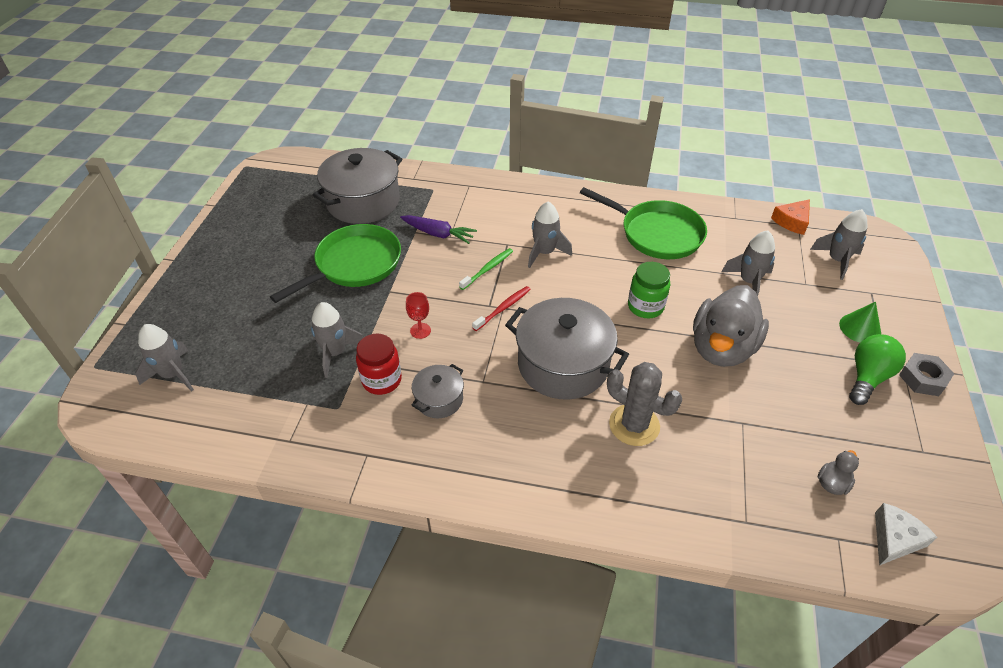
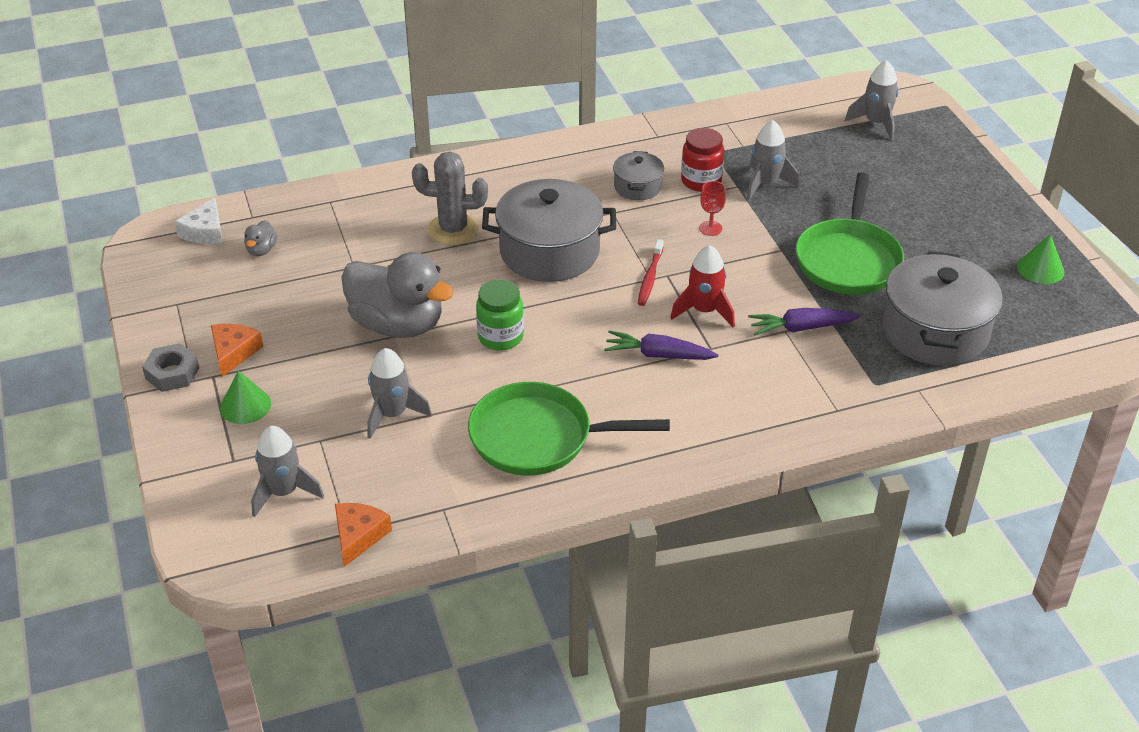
camera: 150 degrees right, 5 degrees down
(250, 211) = (1040, 269): none -> green cone
(488, 269) = (704, 311): green toothbrush -> red rocket
(544, 252) = (658, 355): grey rocket -> purple carrot
(721, 348) = (397, 324): grey duck -> grey duck turned 120 degrees clockwise
(867, 377) = (233, 352): green light bulb -> orange cheese

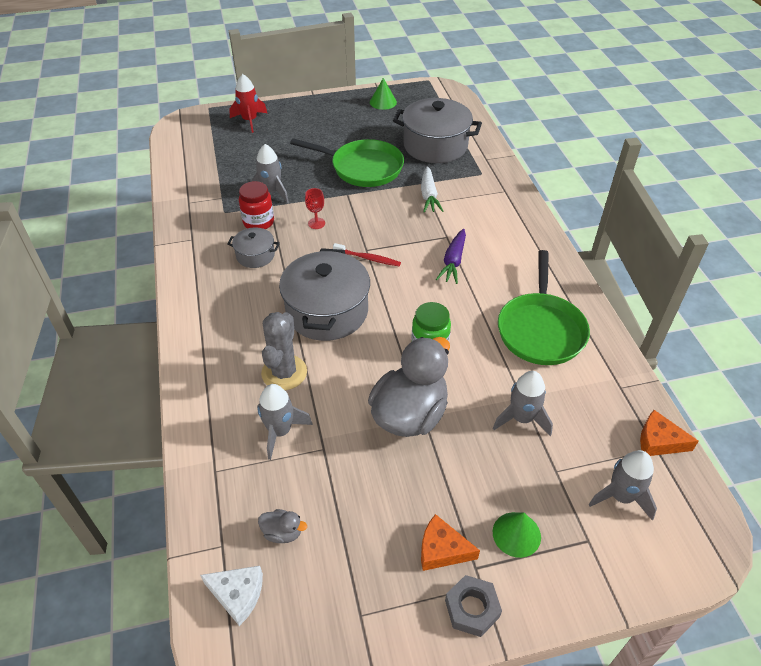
camera: 85 degrees left, 5 degrees up
(704, 311) = (408, 235): red rocket -> red rocket (249, 121)
(800, 328) = (429, 195): purple carrot -> white carrot
(876, 123) = (217, 137): grey rocket -> grey rocket (280, 431)

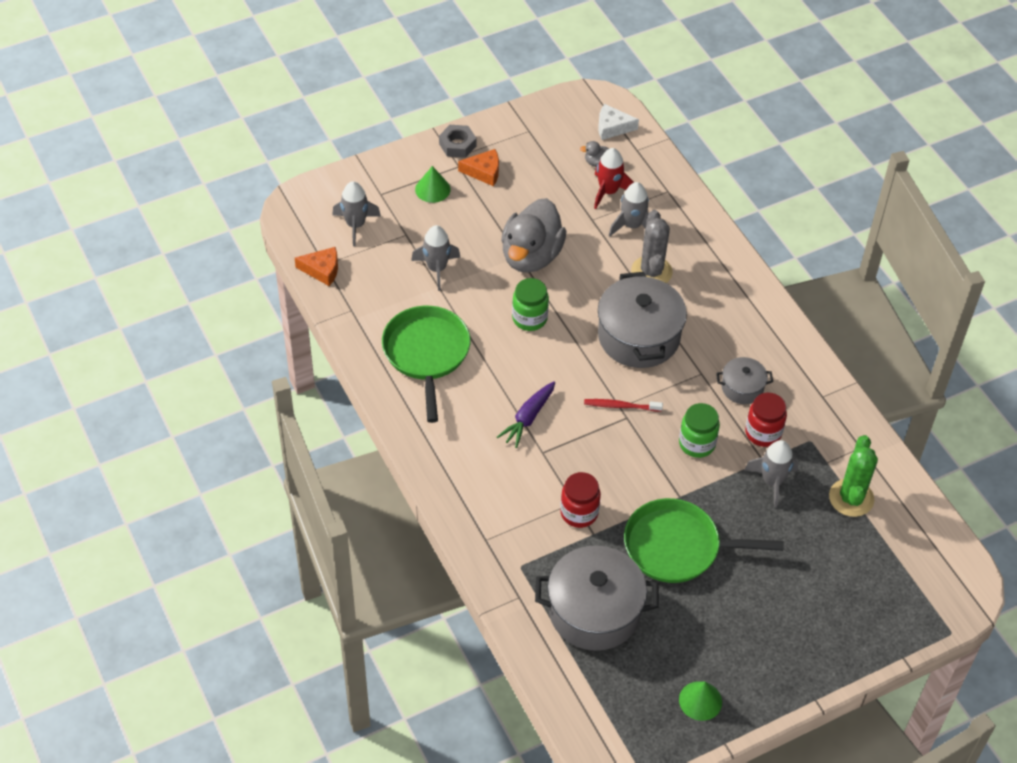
camera: 165 degrees right, 5 degrees up
(220, 175) = (851, 498): none -> green cactus
(249, 121) = (875, 614): red rocket -> red rocket (608, 192)
(316, 223) = (697, 444): red goblet -> green jar
(429, 195) = (579, 513): white carrot -> red jar
(453, 262) = (528, 418): purple carrot -> purple carrot turned 150 degrees counterclockwise

